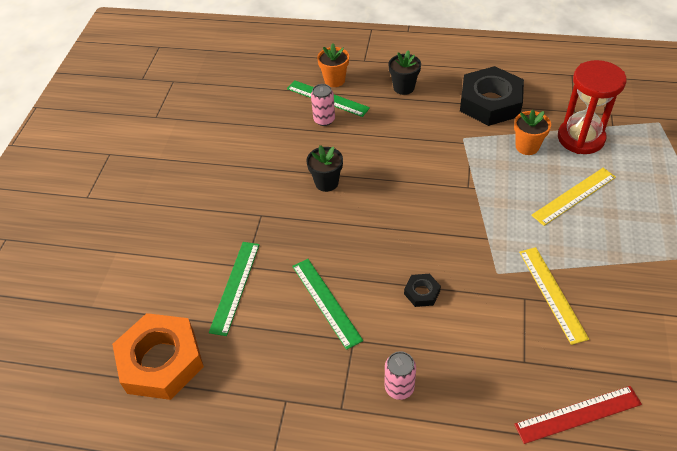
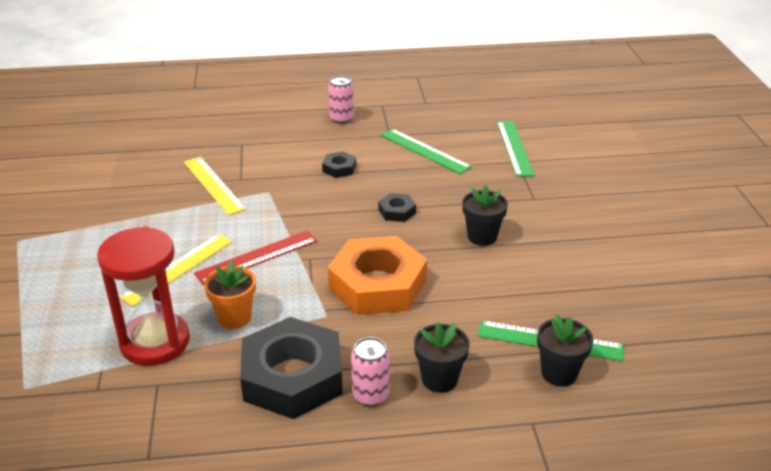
camera: 160 degrees right, 15 degrees down
(161, 361) = (536, 105): orange nut -> orange nut (377, 284)
(324, 120) = (533, 308): pink can -> pink can (370, 395)
(334, 80) = (559, 373): orange flower pot -> black flower pot
(384, 223) = (397, 211): none -> black nut
(578, 414) = (200, 126): red ruler -> red ruler (257, 257)

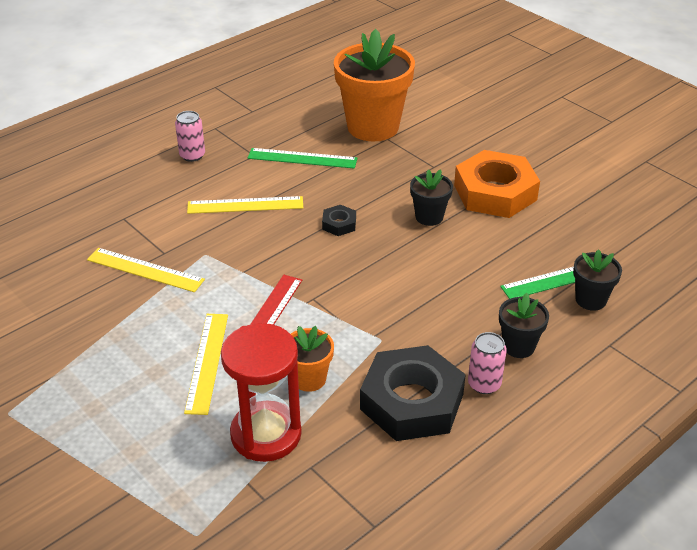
camera: 35 degrees left, 5 degrees up
(339, 168) = (245, 205): black nut -> yellow ruler
(377, 284) = (393, 294): orange nut -> orange nut (495, 192)
(514, 148) = (373, 127): green ruler -> orange flower pot

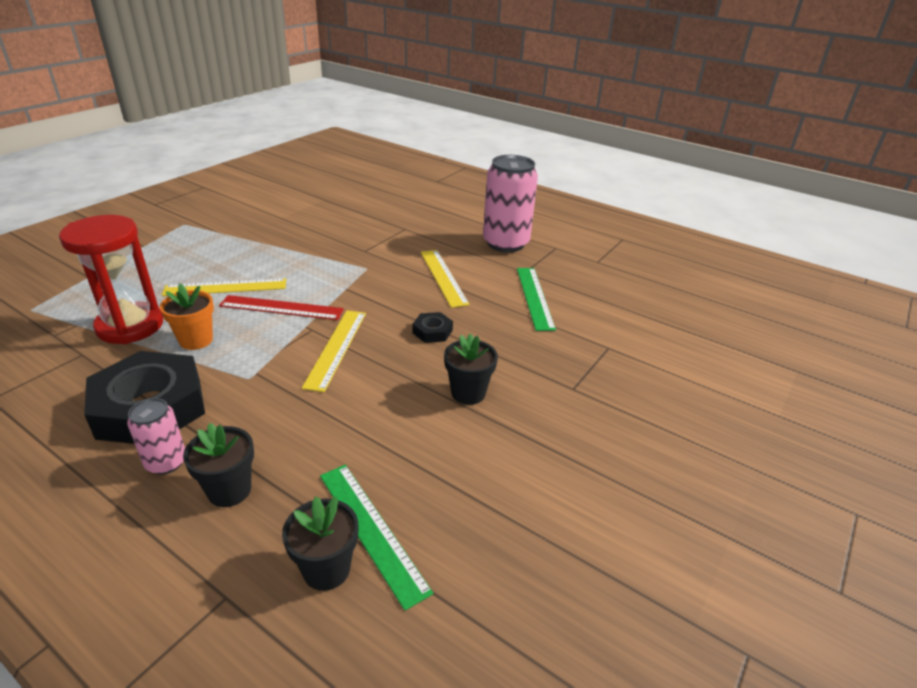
camera: 75 degrees right, 5 degrees down
(145, 270) = (341, 246): yellow ruler -> yellow ruler (336, 348)
(192, 155) = (505, 243): pink can -> pink can, size x1.96
(373, 127) = (624, 335): orange flower pot -> none
(495, 192) = (545, 448): orange nut -> none

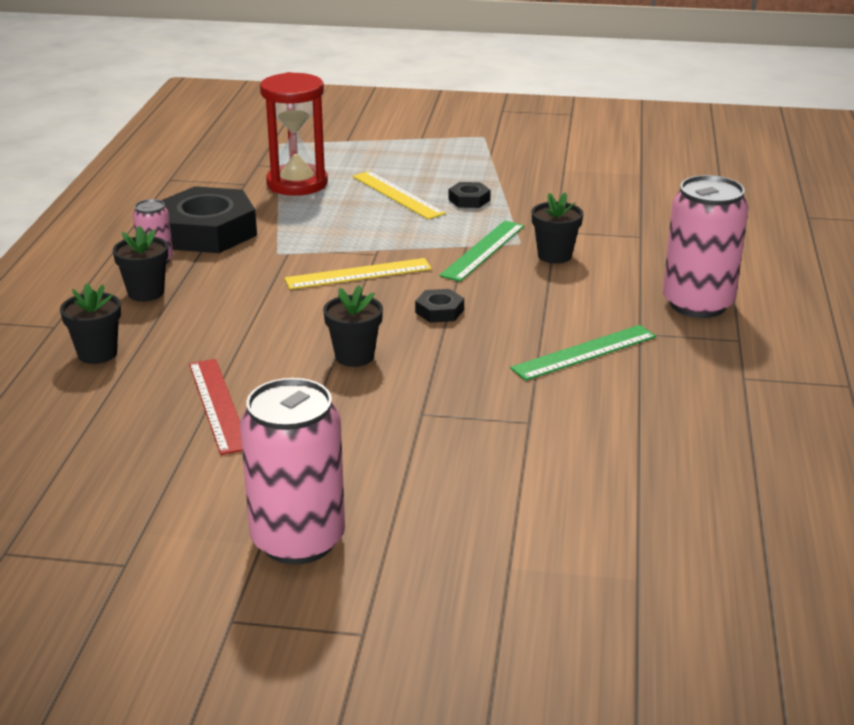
camera: 65 degrees right, 5 degrees down
(196, 340) = (305, 214): orange flower pot -> none
(277, 263) = (469, 200): none -> black nut
(281, 308) = (394, 229): red ruler -> red ruler (218, 405)
(372, 530) = (145, 359): green ruler -> green ruler (483, 250)
(398, 262) = (554, 255): none -> black flower pot
(443, 277) = (557, 288): yellow ruler -> none
(729, 512) = (298, 540): none -> pink can

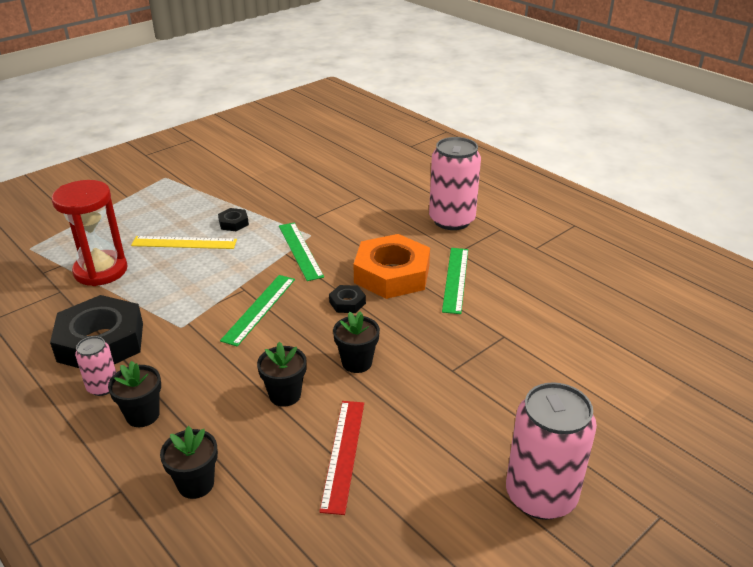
camera: 50 degrees left, 5 degrees up
(218, 405) = (343, 454): red ruler -> red ruler turned 75 degrees clockwise
(358, 274) = (259, 309): yellow ruler -> green ruler
(529, 313) = (392, 274): none -> orange nut
(554, 255) = (341, 232): black flower pot -> black flower pot (285, 395)

